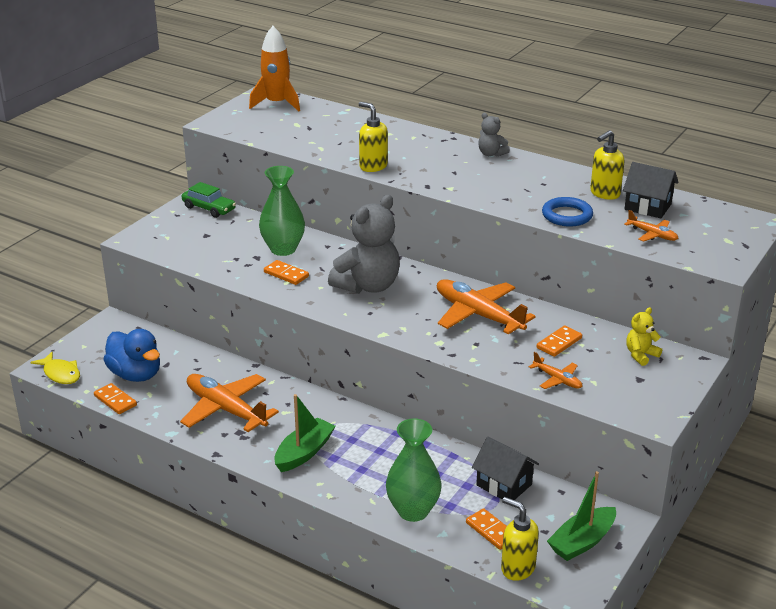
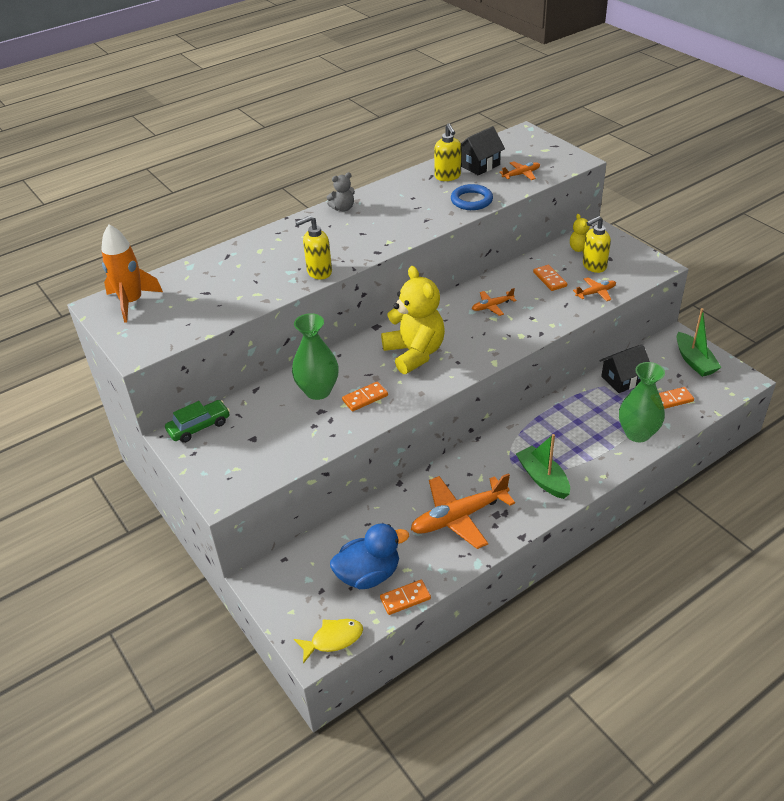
camera: 65 degrees left, 10 degrees up
(368, 286) = (415, 353): grey teddy bear -> yellow teddy bear
(478, 315) = (492, 306): orange plane -> orange plane, size x0.49
(517, 568) = (713, 398): yellow soap dispenser -> yellow soap dispenser (594, 266)

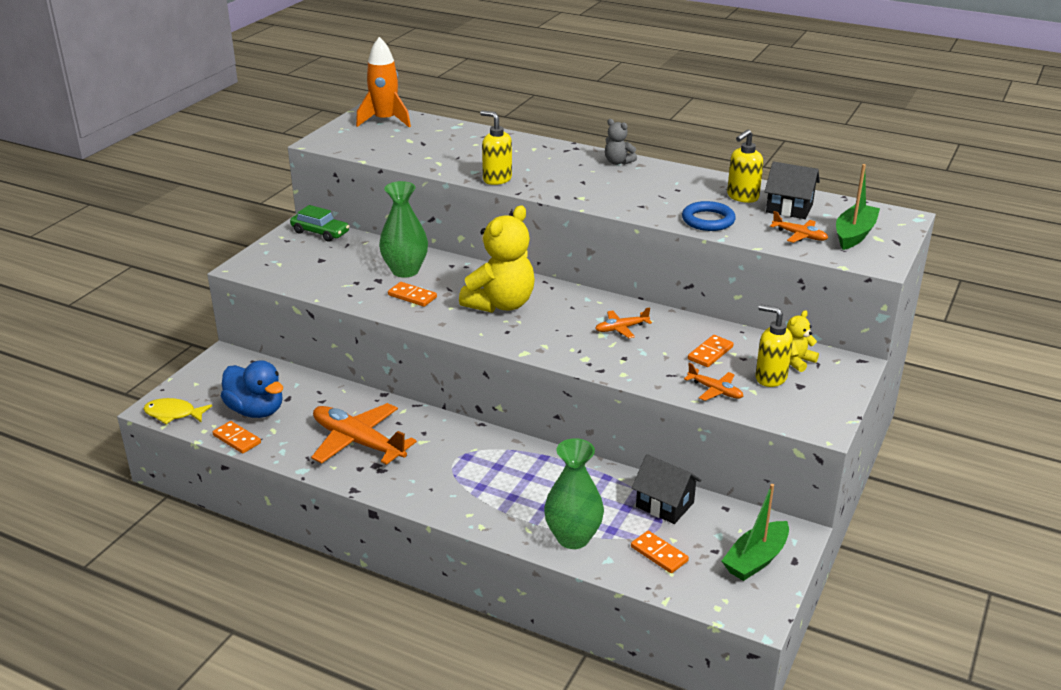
camera: 60 degrees right, 10 degrees down
(333, 639) = (173, 414): yellow fish -> yellow fish turned 150 degrees clockwise
(492, 306) = (621, 328): orange plane -> orange plane turned 60 degrees counterclockwise
(543, 478) = (448, 483): green boat -> green boat (854, 234)

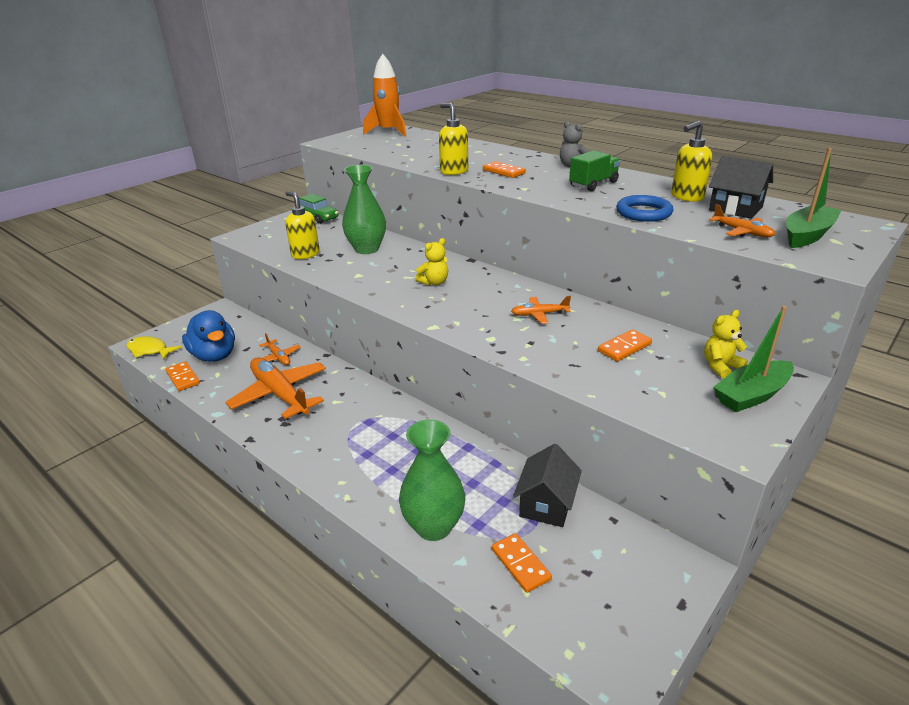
camera: 15 degrees right, 0 degrees up
(412, 296) = (360, 269): orange domino -> orange domino (504, 172)
(501, 304) = (434, 282): yellow teddy bear -> yellow teddy bear, size x0.47
(649, 187) = (593, 184): none -> green truck
(665, 505) = (546, 504): black house -> black house turned 60 degrees clockwise
(715, 390) = (617, 387): orange plane -> orange plane (278, 357)
(756, 559) = (633, 593): green boat -> green boat (751, 395)
(770, 378) = (685, 381): yellow soap dispenser -> yellow soap dispenser (305, 254)

